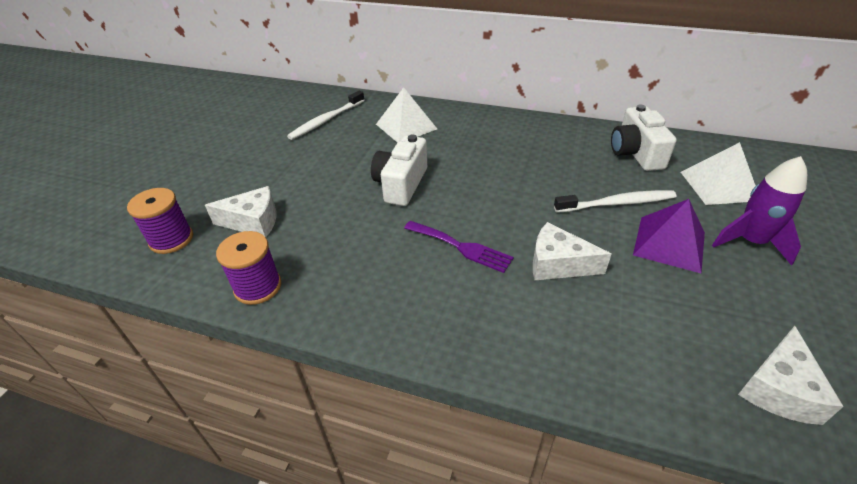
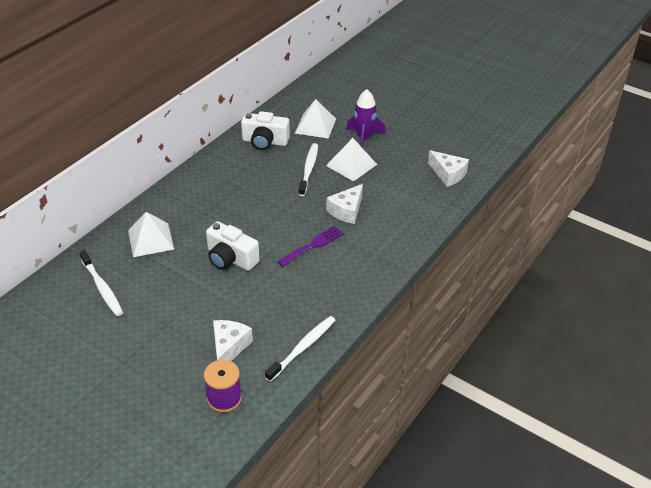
camera: 75 degrees left, 0 degrees up
(258, 287) = (303, 348): purple spool -> white toothbrush
(669, 243) = (351, 165): purple pyramid -> white pyramid

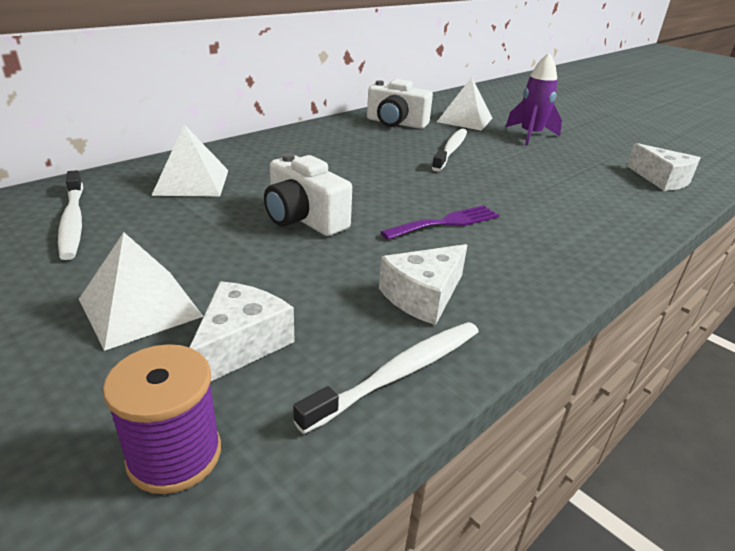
camera: 10 degrees right, 10 degrees down
(346, 211) = (505, 194): white cheese -> white cheese (423, 296)
(351, 165) = (513, 154): white pyramid -> white pyramid (140, 307)

